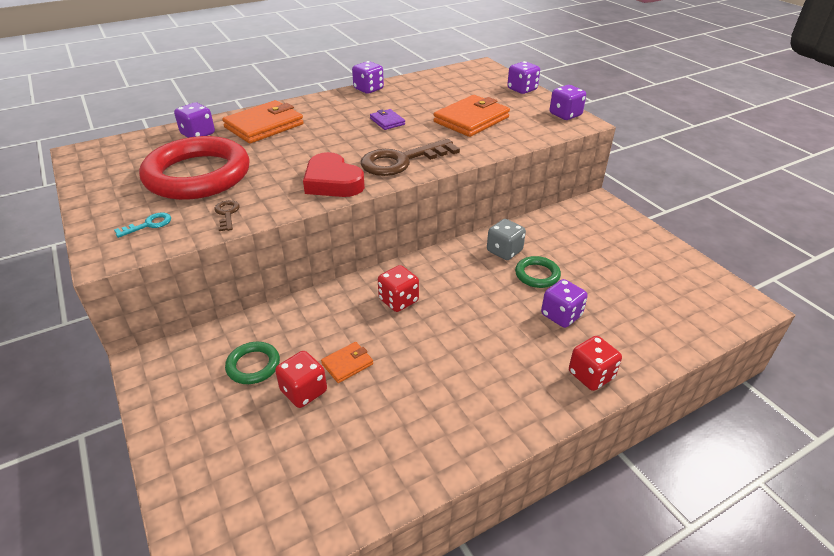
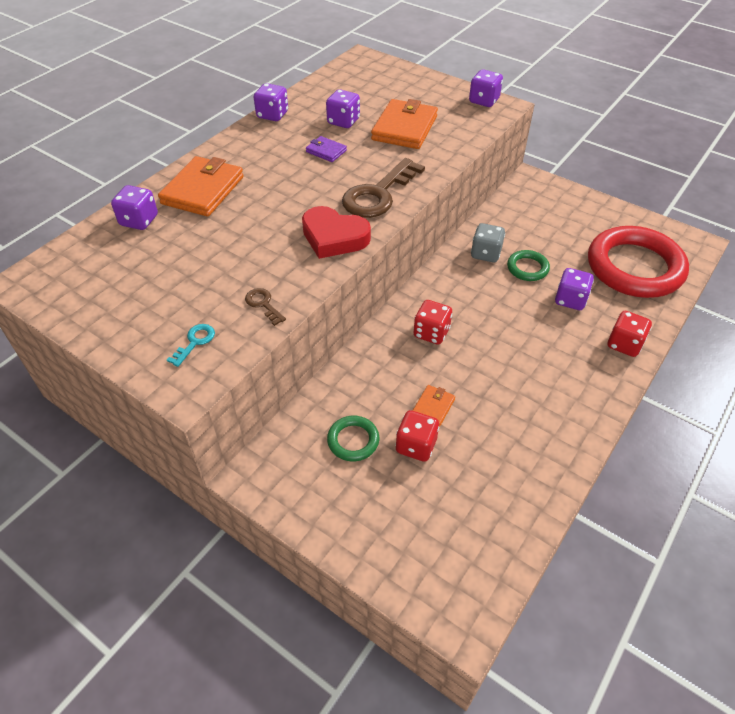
camera: 25 degrees left, 10 degrees up
(198, 175) = (189, 270): red ring -> red ring (634, 267)
(522, 89) = (423, 79): purple dice -> purple dice (343, 121)

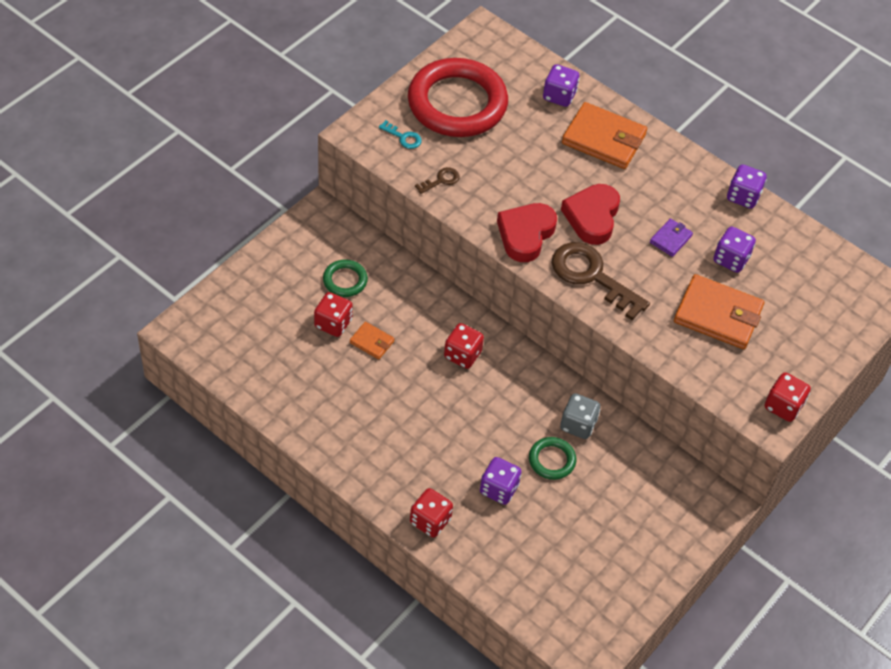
camera: 90 degrees right, 5 degrees up
(305, 195) = (592, 217): none -> red heart
(484, 101) = (783, 406): purple dice -> red dice
(634, 267) = (547, 571): red ring -> red ring (457, 103)

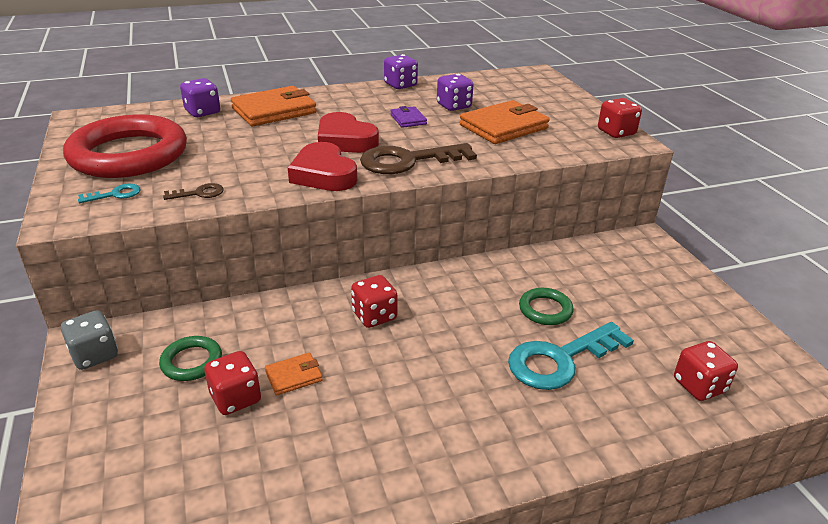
camera: 55 degrees left, 20 degrees down
(430, 521) = (575, 434): red dice -> red dice (699, 386)
(441, 180) = (199, 193): brown key -> brown key turned 75 degrees clockwise
(499, 489) = (560, 360): purple dice -> turquoise key
(578, 425) = (514, 278): grey dice -> grey dice (95, 355)

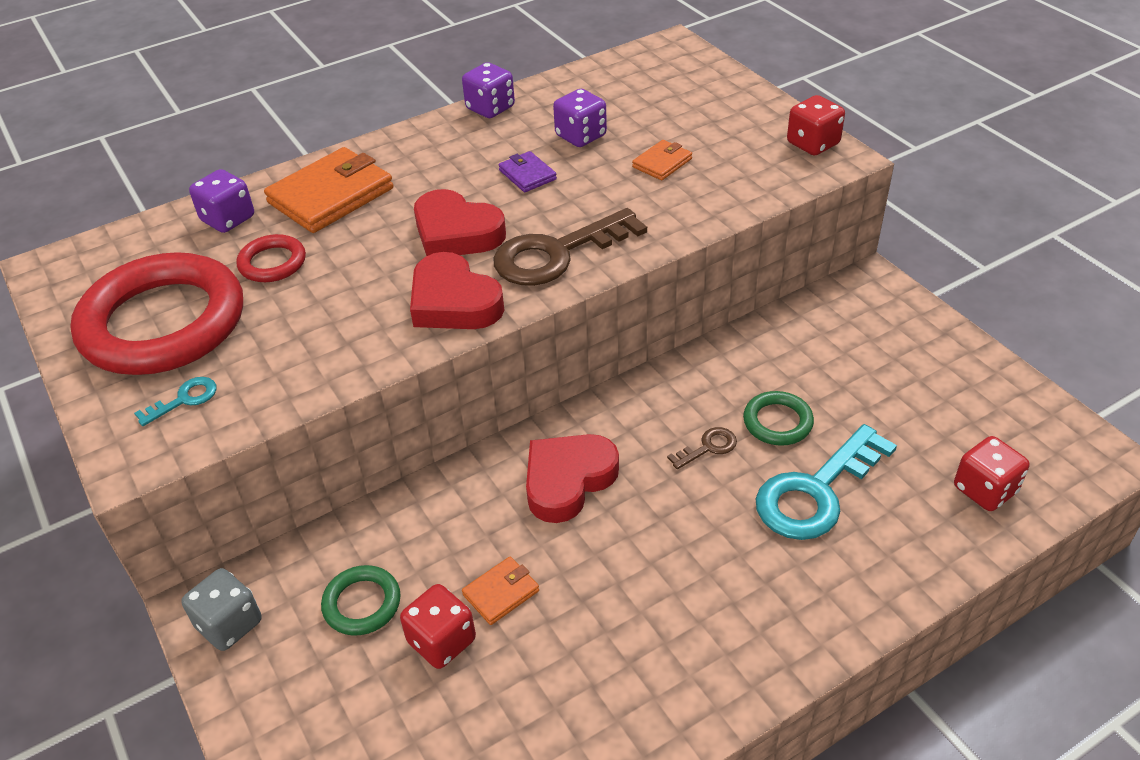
camera: 10 degrees left, 10 degrees up
(199, 193) = (300, 372): brown key -> brown key (708, 447)
(217, 136) = (272, 263): none -> red ring
(374, 316) = (568, 480): red dice -> red heart
(503, 127) = (662, 163): orange wallet -> orange wallet, size x0.49

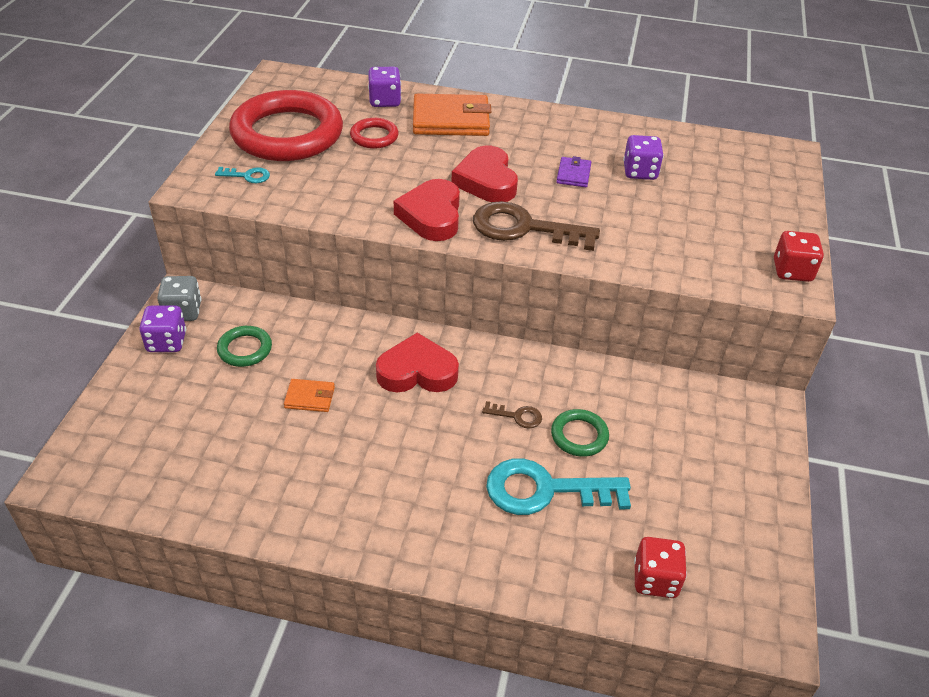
camera: 40 degrees right, 0 degrees up
(442, 641) = (254, 396): red dice -> none
(490, 108) = (609, 124): purple dice -> purple dice (167, 342)
(662, 163) = (667, 219): orange wallet -> none

